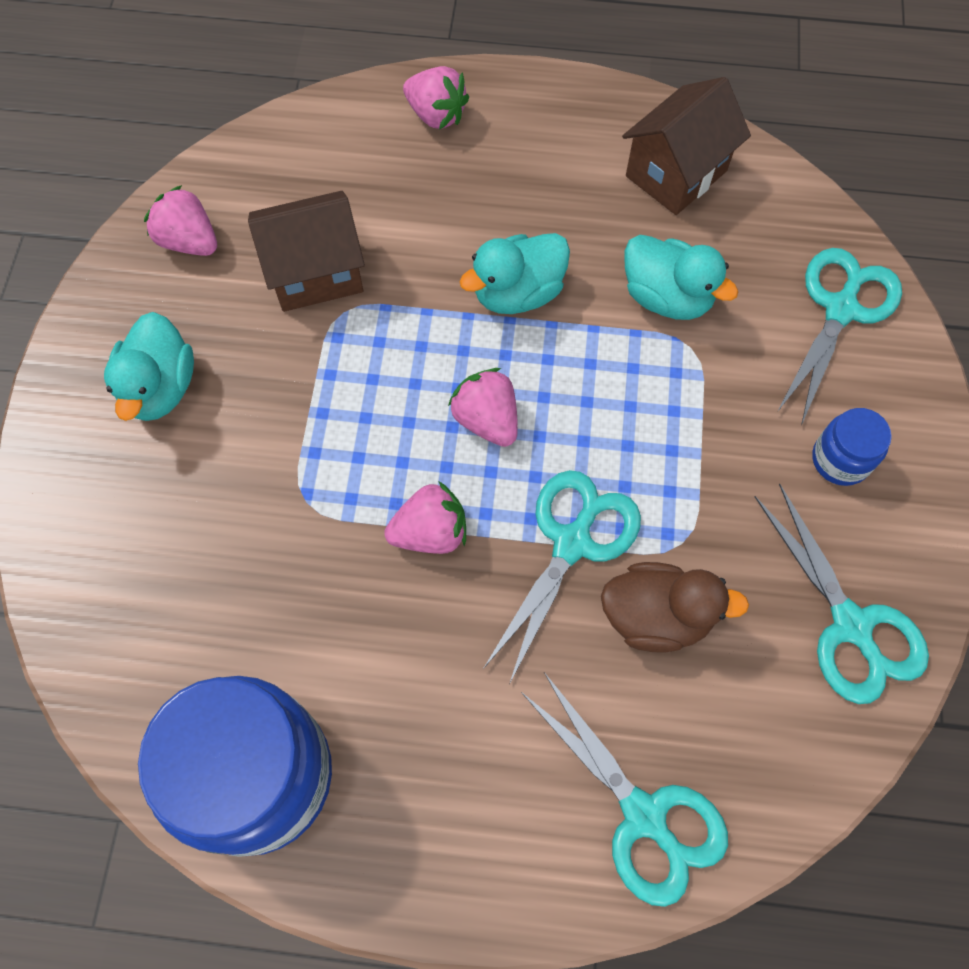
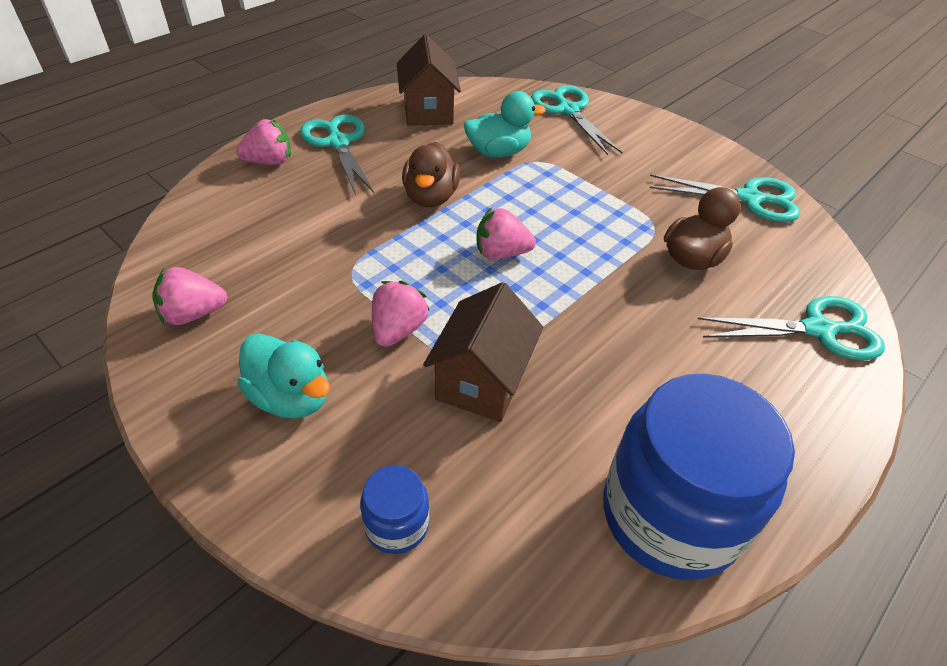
camera: 55 degrees left, 20 degrees down
(315, 273) = (306, 268): brown house -> brown house (482, 381)
(430, 532) = (555, 318): pink strawberry -> pink strawberry (398, 330)
(517, 293) = (431, 197): turquoise duck -> brown duck
(572, 543) = (618, 264): turquoise scissors -> turquoise scissors (338, 143)
(840, 459) = (652, 153): blue jar -> blue jar (396, 525)

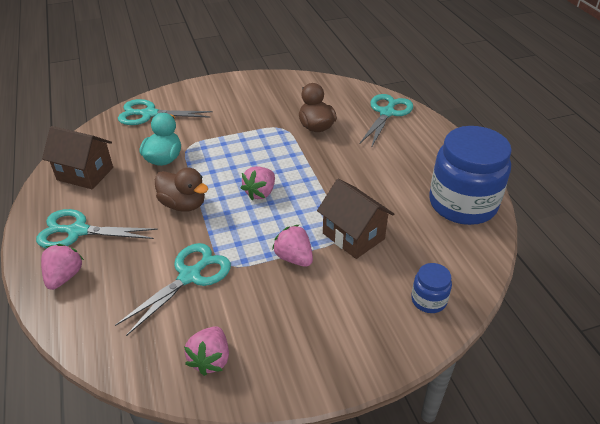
camera: 60 degrees left, 5 degrees down
(291, 397) = (319, 322): turquoise duck -> none
(749, 199) = (287, 88): turquoise scissors -> turquoise scissors (190, 276)

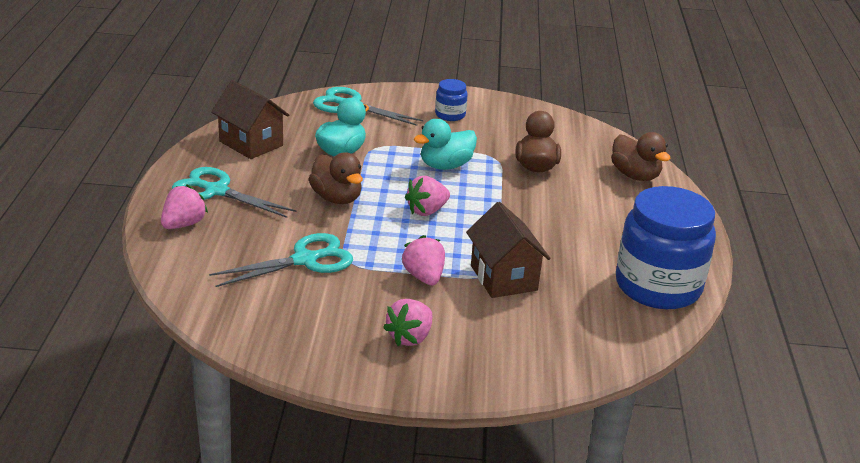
camera: 20 degrees right, 10 degrees down
(210, 359) = (284, 330): pink strawberry -> pink strawberry (410, 337)
(251, 146) = (445, 166): none -> turquoise duck
(387, 113) = (635, 175): turquoise scissors -> brown duck
(428, 300) = (546, 356): blue jar -> blue jar (450, 115)

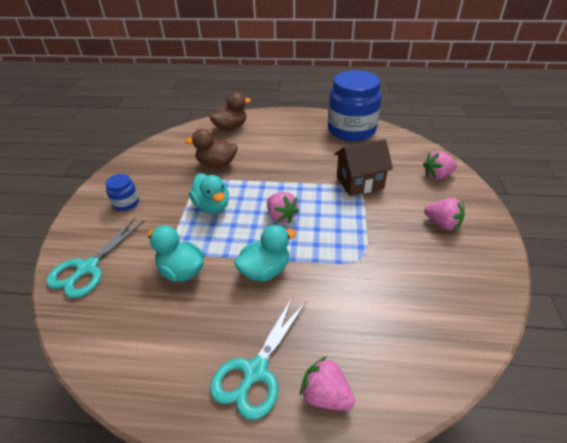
camera: 85 degrees left, 10 degrees up
(251, 143) = (152, 349): brown house -> none
(305, 260) = (366, 286): turquoise scissors -> none
(336, 198) = (265, 270): brown duck -> turquoise duck
(424, 277) = (370, 218): pink strawberry -> pink strawberry (437, 175)

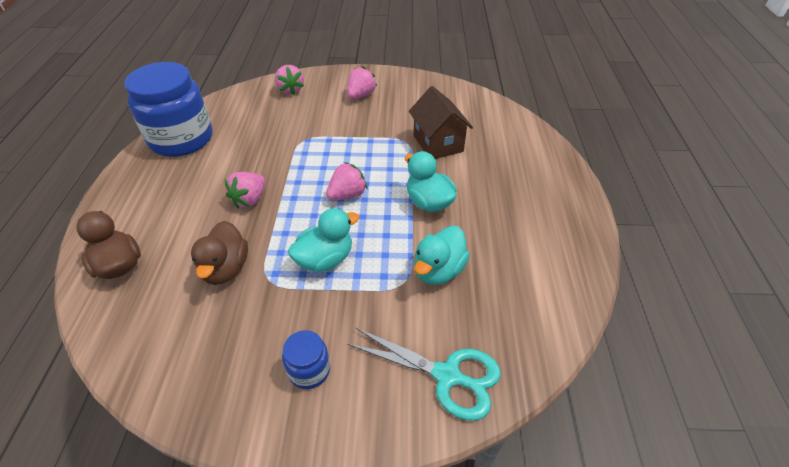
camera: 95 degrees left, 5 degrees up
(255, 371) = (536, 201): turquoise scissors -> none
(325, 395) = (541, 163): pink strawberry -> pink strawberry (249, 200)
(360, 182) = (294, 137): brown house -> brown house (438, 143)

